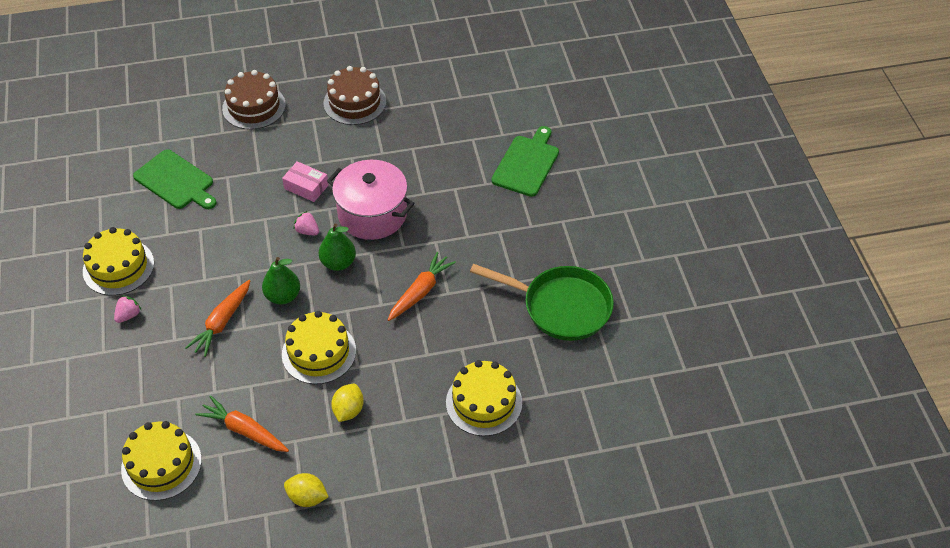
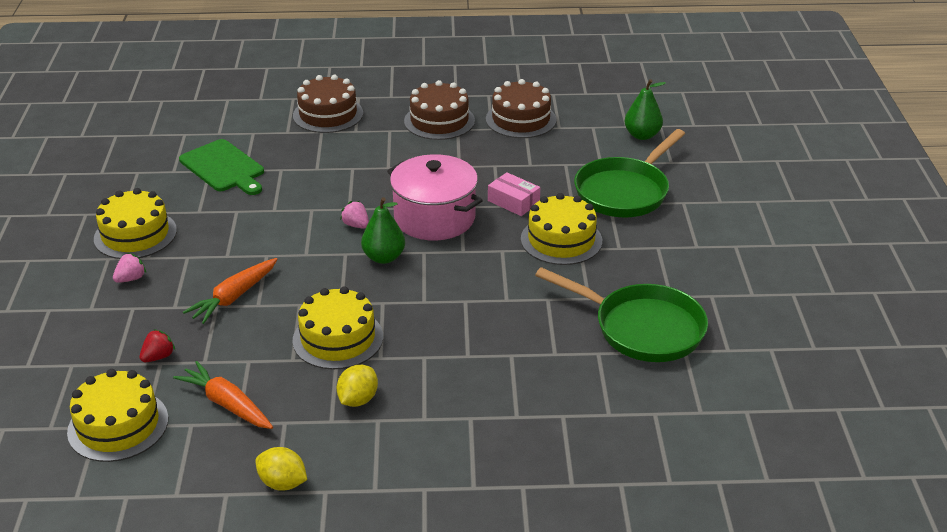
camera: 10 degrees right, 15 degrees down
(175, 392) = (158, 357): none -> red strawberry
(283, 296) = (311, 281): green pear -> green pear (642, 135)
(306, 187) = (366, 186): pink box -> pink box (513, 202)
(420, 291) = (474, 294): orange carrot -> none
(426, 92) = (521, 119): none -> brown cake
(484, 402) = (527, 412): yellow cake -> yellow cake (561, 240)
(527, 163) = (624, 191): green cutting board -> green pan

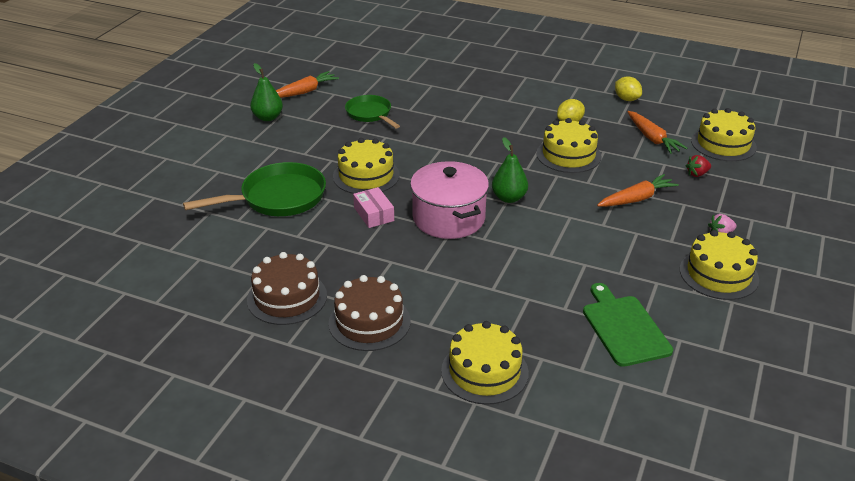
camera: 155 degrees left, 0 degrees up
(328, 114) = (484, 371): brown cake -> yellow cake
(356, 225) = (517, 229): pink strawberry -> none
(642, 135) = (199, 244): green pear -> green pear (268, 117)
(642, 328) = (370, 114): green pan -> green pan, size x0.63
(770, 340) = (304, 92): none -> orange carrot

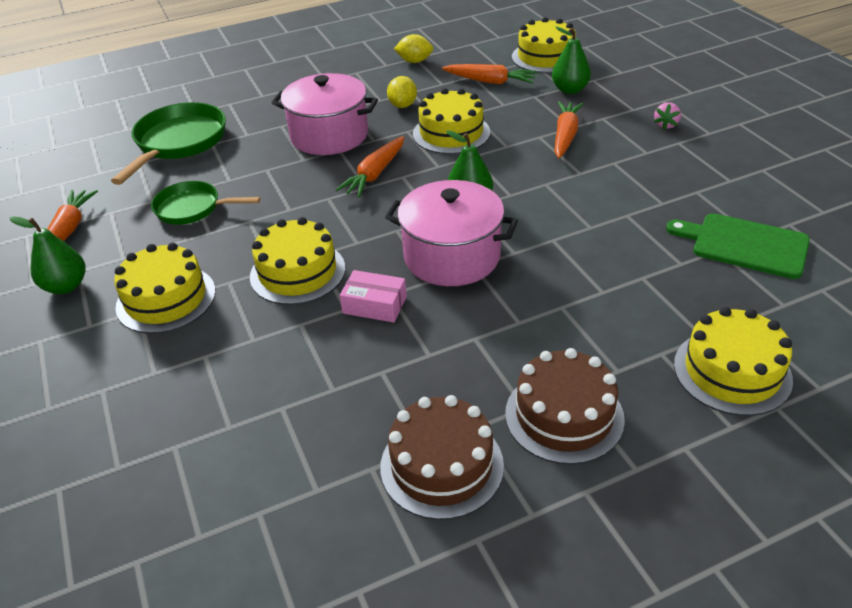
camera: 45 degrees left, 5 degrees up
(278, 198) = (237, 365): green pan -> green pan (179, 142)
(484, 151) = (374, 174): none -> orange carrot
(497, 116) = (329, 135): none -> pink pot
(697, 174) = (570, 90): red strawberry -> green pear
(718, 274) = (719, 155): yellow cake -> yellow cake (166, 299)

